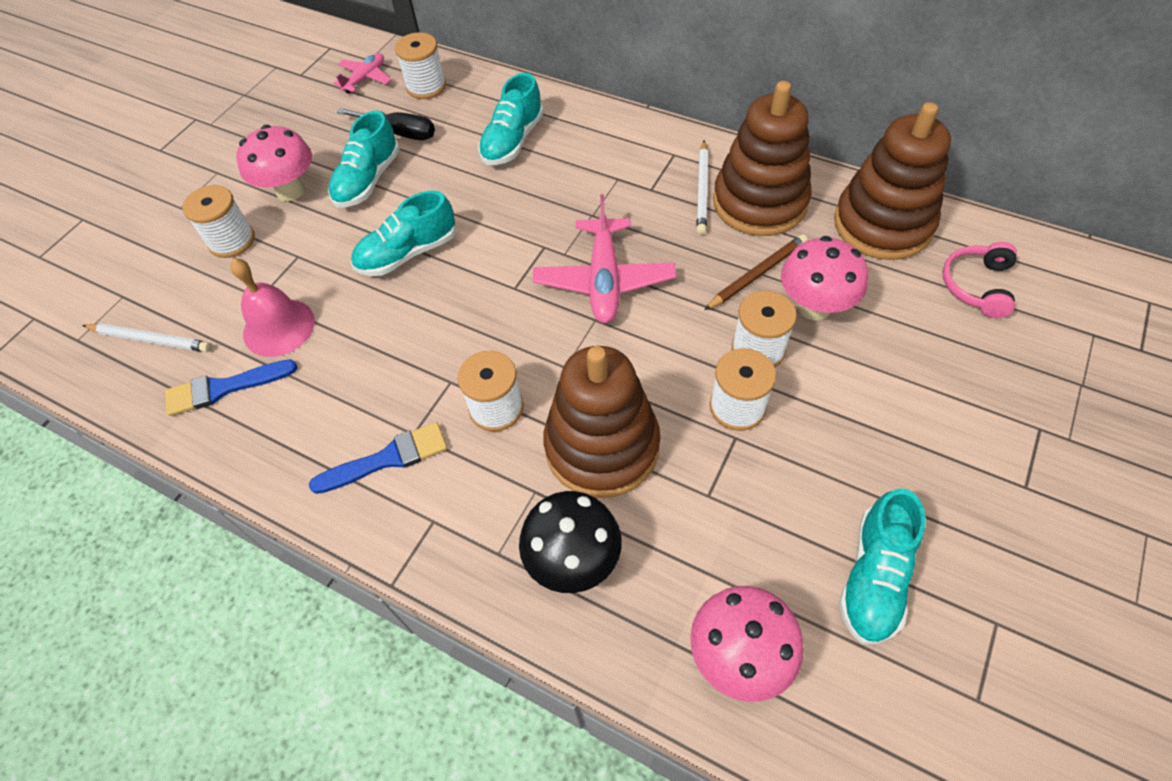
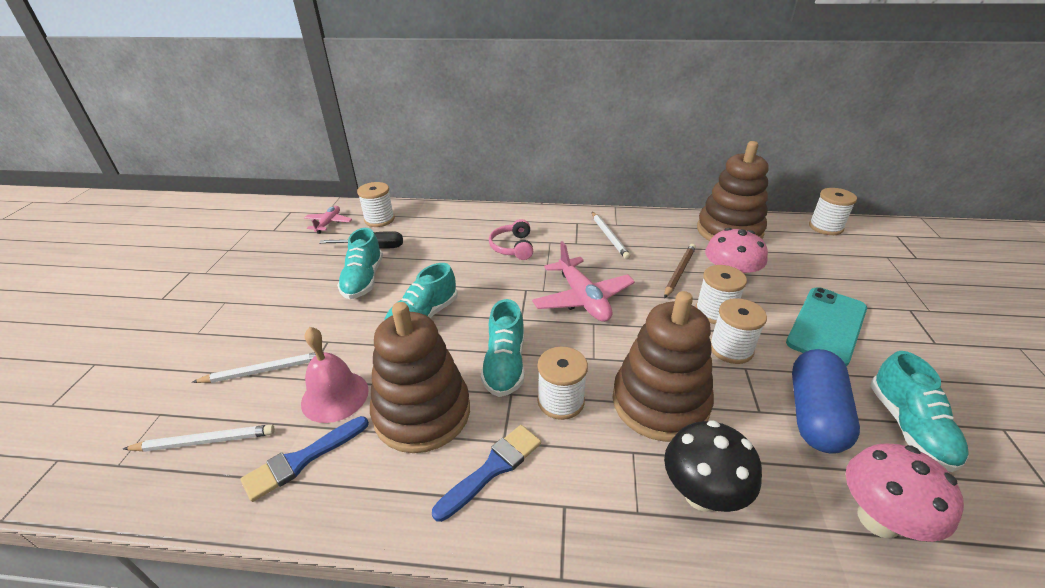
camera: 25 degrees left, 20 degrees down
(226, 275) = (264, 370): none -> white pencil
(232, 241) = (259, 345): white spool -> white spool (825, 227)
(290, 191) = (299, 300): pink mushroom -> none
(512, 141) = (462, 236): turquoise shoe -> turquoise shoe (505, 365)
(759, 202) = (649, 235): brown stacking toy -> brown stacking toy (422, 413)
(771, 522) = (814, 414): none -> blue capsule
(893, 415) = (827, 325): none -> turquoise phone
(976, 285) = (806, 248): pink headphones -> pink headphones (512, 247)

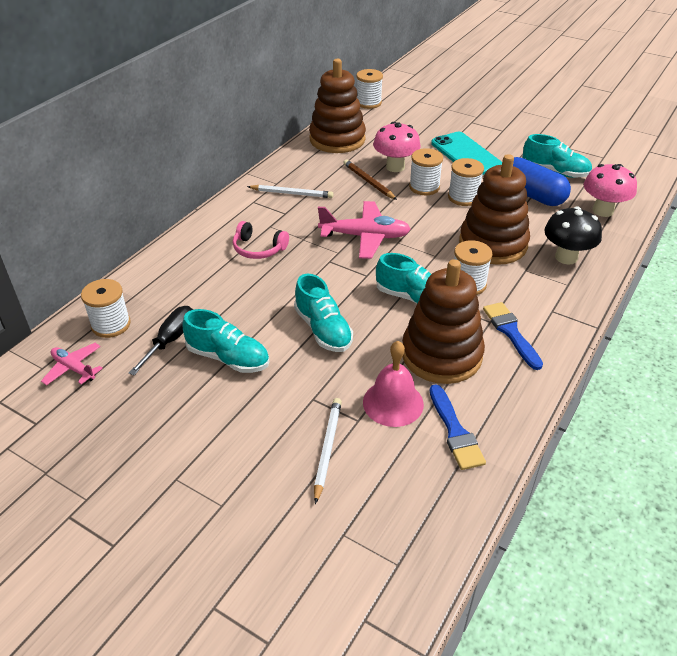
camera: 65 degrees left, 5 degrees up
(205, 441) = (401, 496): white pencil -> none

